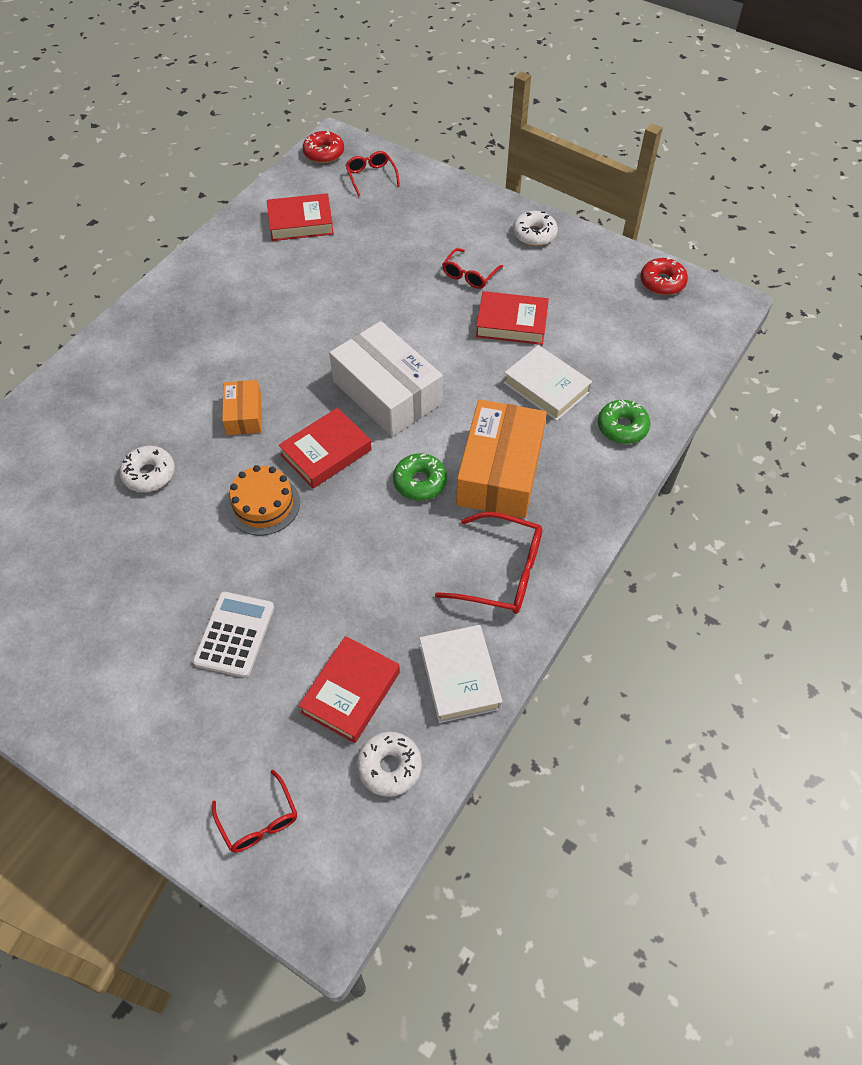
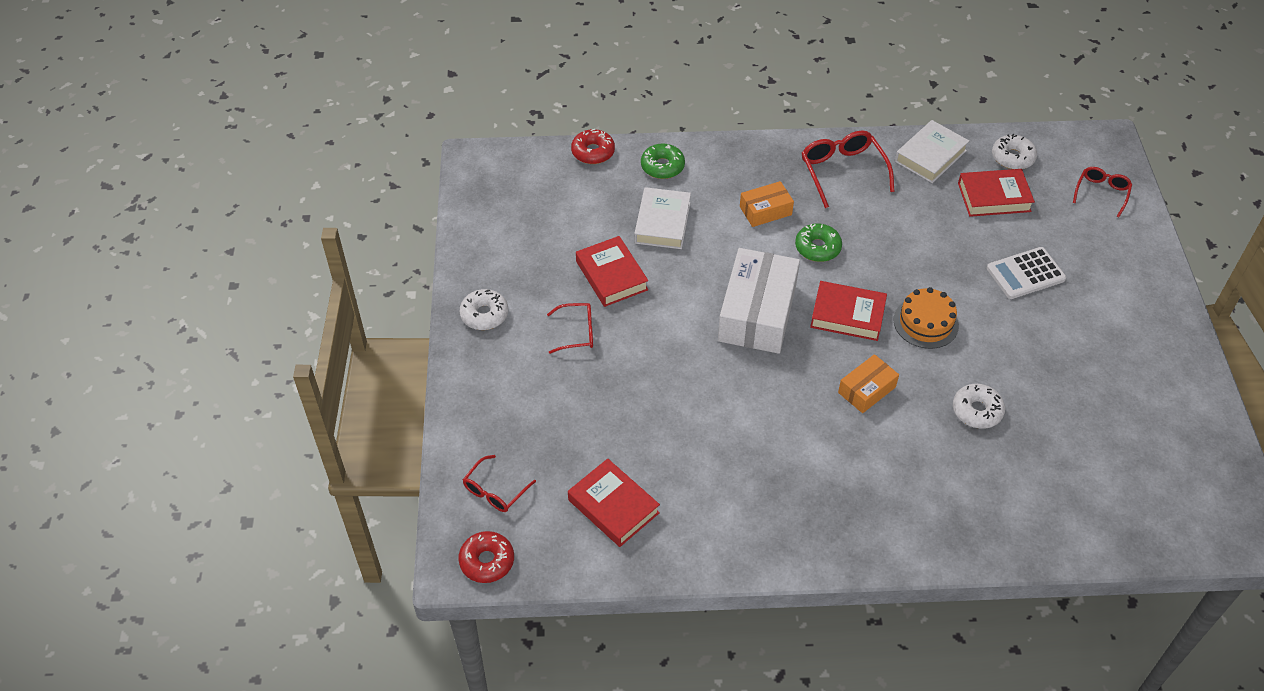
camera: 125 degrees left, 5 degrees down
(500, 471) = (765, 210): orange box -> orange box, size x0.52
(662, 282) = (481, 206): red donut -> red donut (593, 152)

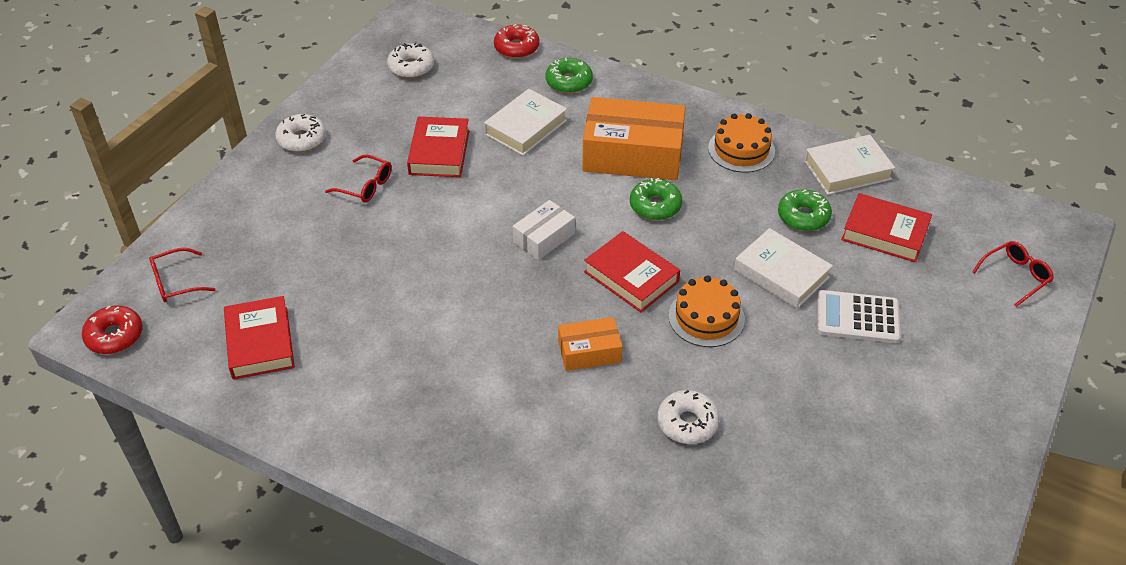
camera: 30 degrees right, 5 degrees down
(757, 313) = (544, 238): white box -> white box, size x0.52
(765, 210) = (633, 154): orange box -> orange box, size x1.93
(842, 171) = (741, 150): red glasses -> orange cake
(929, 209) = (803, 216): none -> green donut
(949, 263) = (781, 273): none -> white book
(1012, 157) = (939, 204): white donut -> white donut (411, 67)

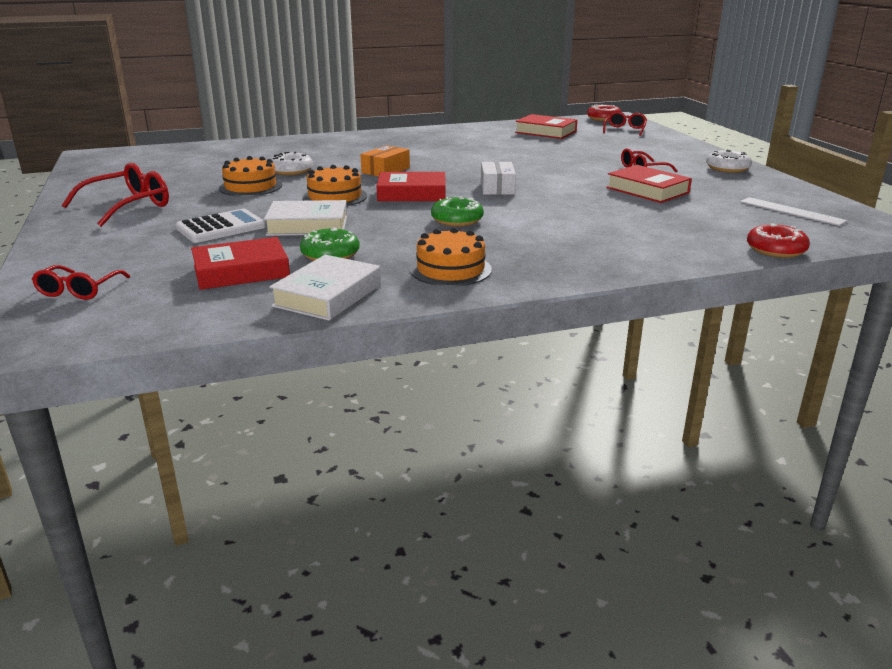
camera: 135 degrees right, 20 degrees down
(411, 67) = (791, 211): white donut -> white ruler
(526, 127) = (634, 217): white book -> none
(569, 82) = (679, 249): green donut -> none
(633, 154) = (529, 234): orange box -> none
(767, 403) = (250, 187): none -> orange cake
(923, 432) = (128, 206): none -> red glasses

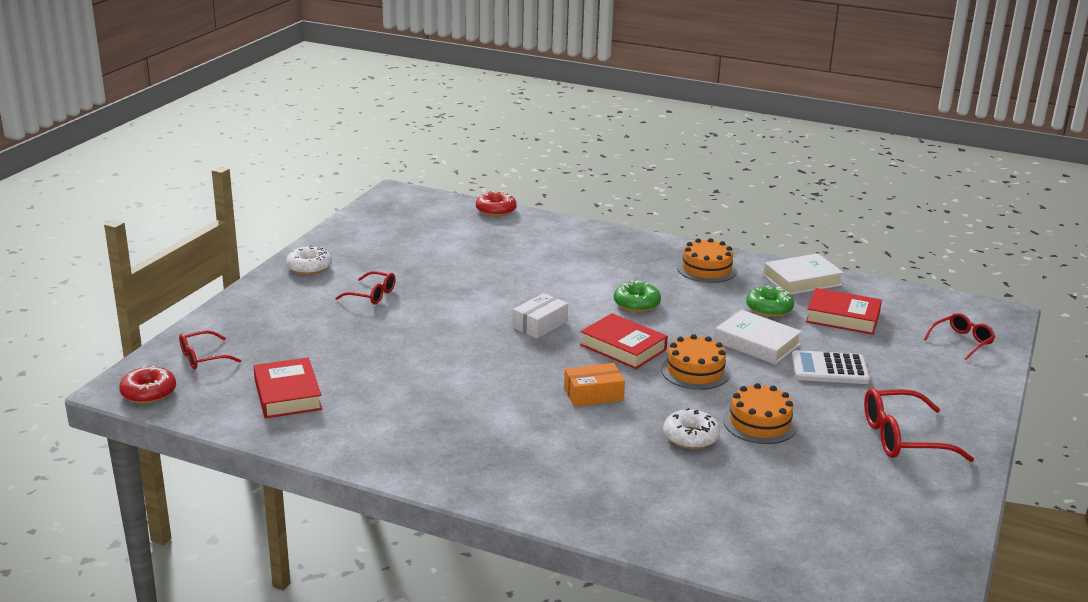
camera: 140 degrees left, 0 degrees up
(647, 190) = (436, 274): red book -> none
(791, 211) = (403, 222): white ruler -> none

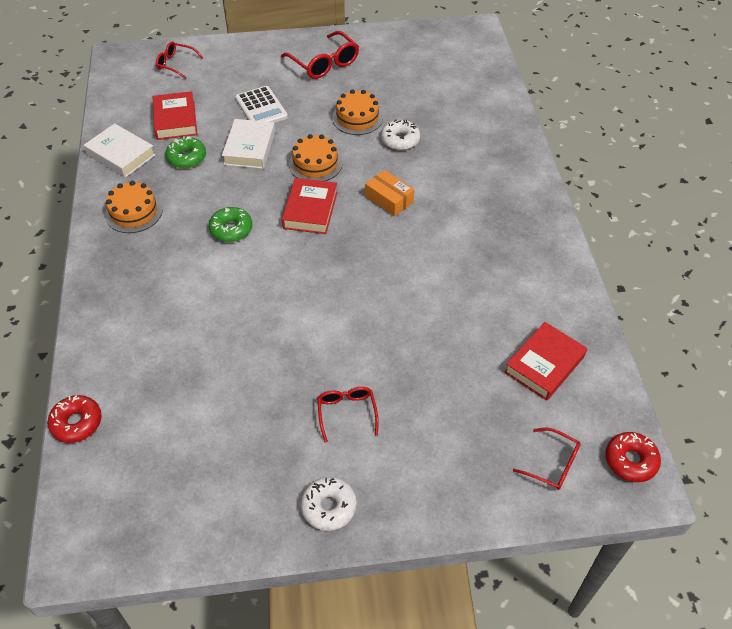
camera: 120 degrees left, 25 degrees up
(540, 325) = (311, 270): white box -> none

